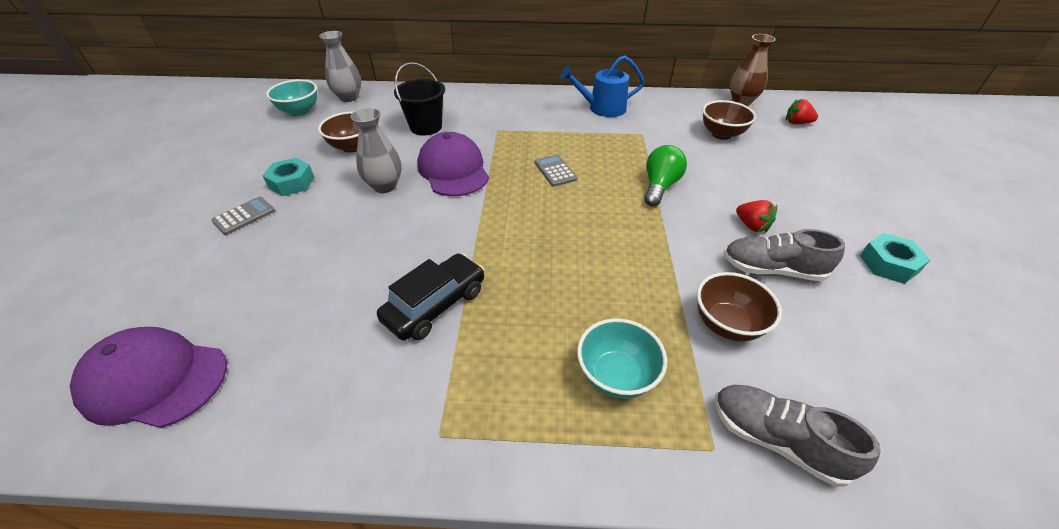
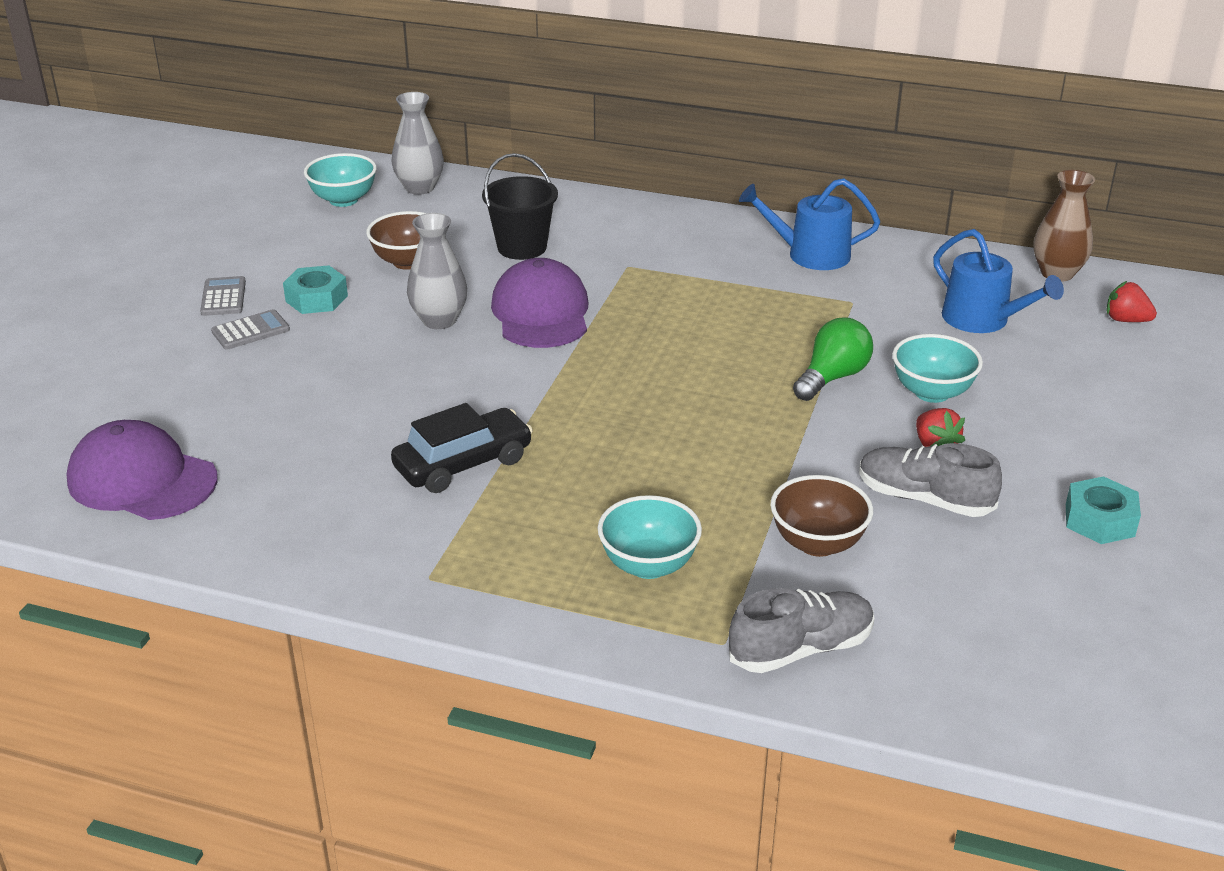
camera: 15 degrees right, 10 degrees down
(555, 171) = (687, 335): grey calculator -> grey calculator (223, 297)
(721, 134) = (982, 320): brown bowl -> blue watering can
(725, 187) = (932, 392): none -> turquoise bowl
(776, 440) = (800, 649): grey shoe -> grey shoe turned 105 degrees clockwise

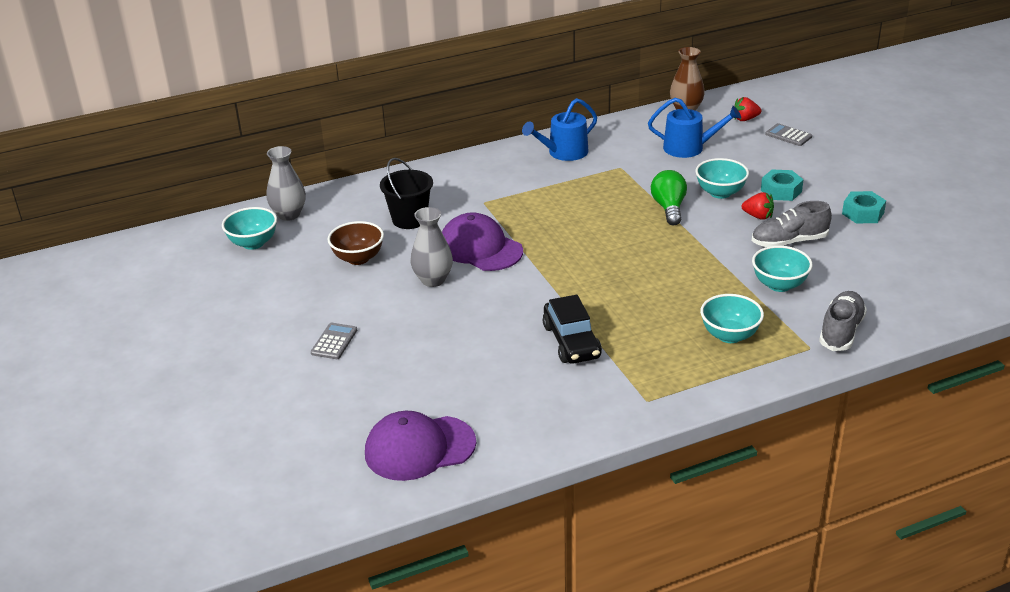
camera: 40 degrees left, 0 degrees up
(223, 297) = (281, 333): grey calculator -> grey calculator (788, 135)
(316, 298) = (341, 305): turquoise nut -> turquoise nut (781, 191)
(463, 464) = (571, 341): black car -> black car turned 150 degrees clockwise
(817, 543) = (779, 285): brown bowl -> turquoise bowl

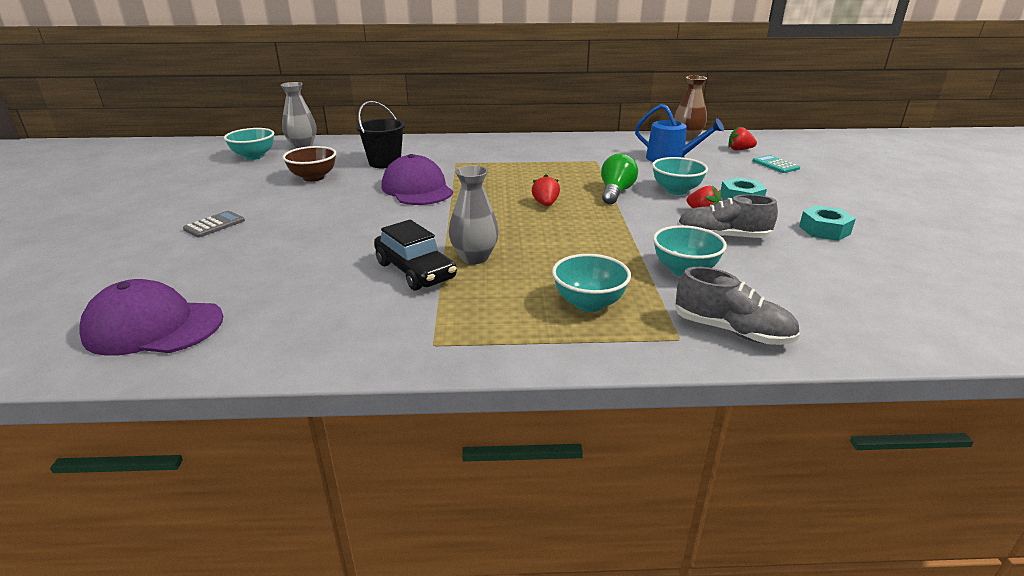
camera: 20 degrees right, 5 degrees down
(433, 280) = (351, 201): grey vase -> grey vase (474, 257)
(564, 153) = (556, 146): blue watering can -> none
(571, 341) = (415, 271): black car -> black car turned 45 degrees counterclockwise
(617, 239) = (545, 204): none -> red strawberry
(788, 135) = (775, 165): grey calculator -> turquoise calculator
(841, 331) = (732, 331): grey shoe -> grey shoe turned 75 degrees clockwise

